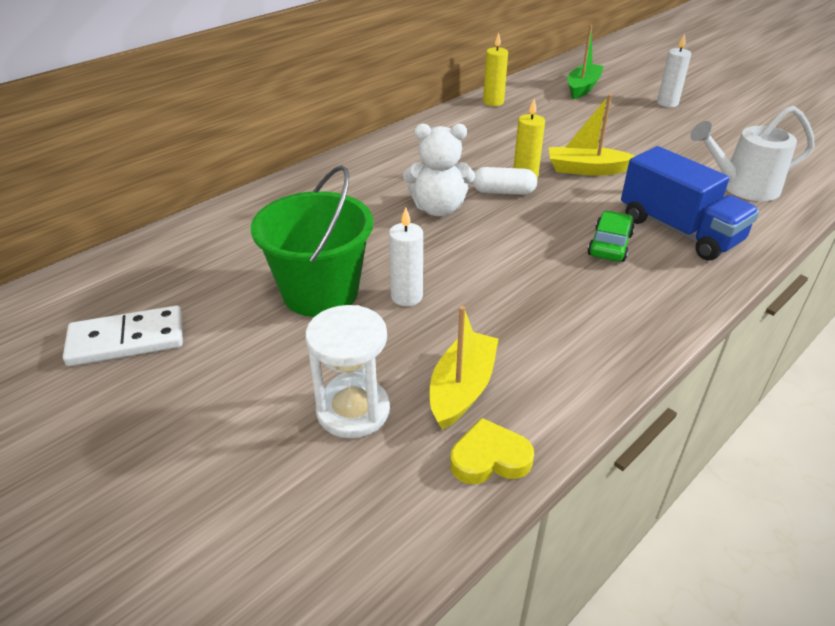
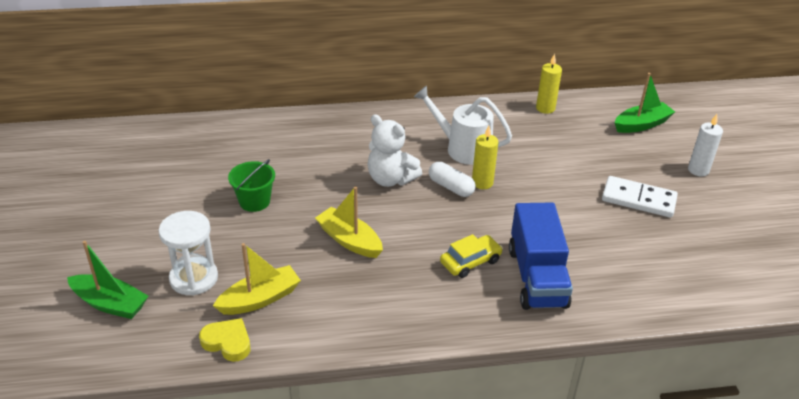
camera: 35 degrees right, 0 degrees up
(127, 340) = (134, 179): white domino -> white domino (638, 199)
(276, 506) = (110, 304): none -> green boat
(320, 292) = (254, 201): green bucket -> green bucket, size x0.57
(406, 297) = (297, 229): white candle -> none
(586, 169) = (537, 198): yellow boat -> yellow boat (349, 240)
(610, 245) = (470, 261): green car -> yellow car
(742, 187) = (644, 270): white watering can -> white watering can (462, 148)

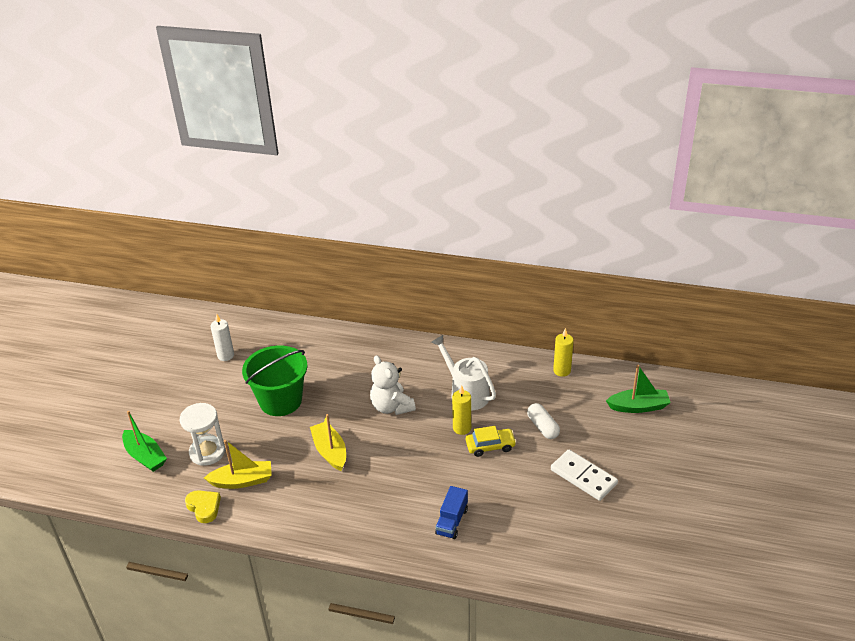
camera: 25 degrees right, 0 degrees up
(254, 201) = (280, 401): green bucket -> green bucket, size x1.75
(451, 187) = (434, 426): white capsule -> white capsule (543, 427)
(470, 261) = (409, 494): yellow car -> yellow car (490, 446)
(537, 277) = (452, 521): blue truck -> blue truck, size x0.56
(698, 170) = (658, 463): white candle -> white candle (225, 355)

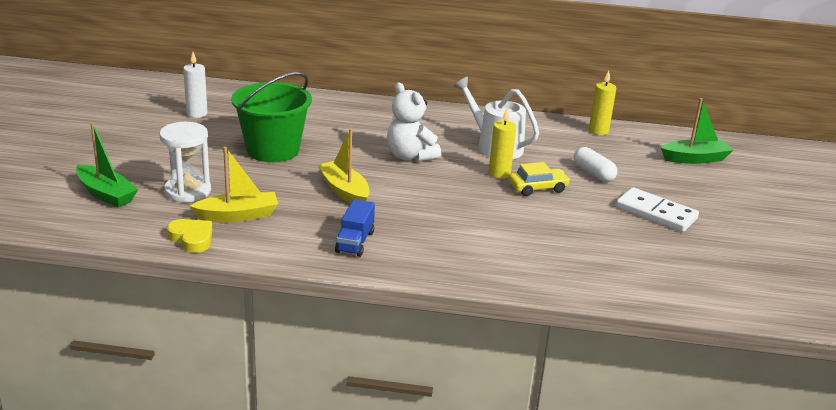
camera: 10 degrees left, 10 degrees down
(452, 521) = (512, 250): blue truck -> blue truck (355, 242)

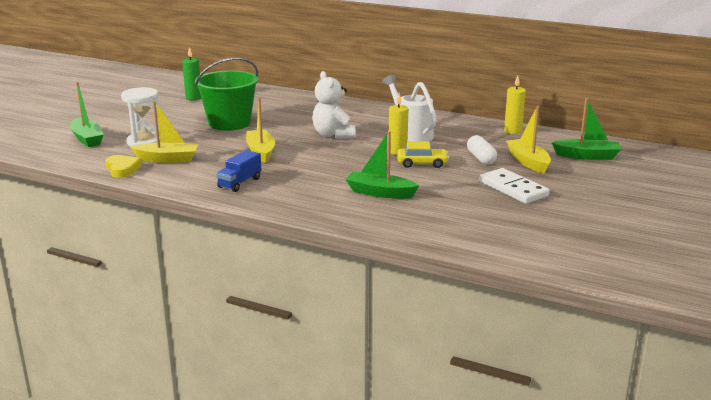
camera: 20 degrees right, 5 degrees down
(197, 114) = (193, 98): white candle -> green candle
(524, 236) = (380, 193): none -> green boat
(644, 173) = (528, 162): none -> yellow boat

